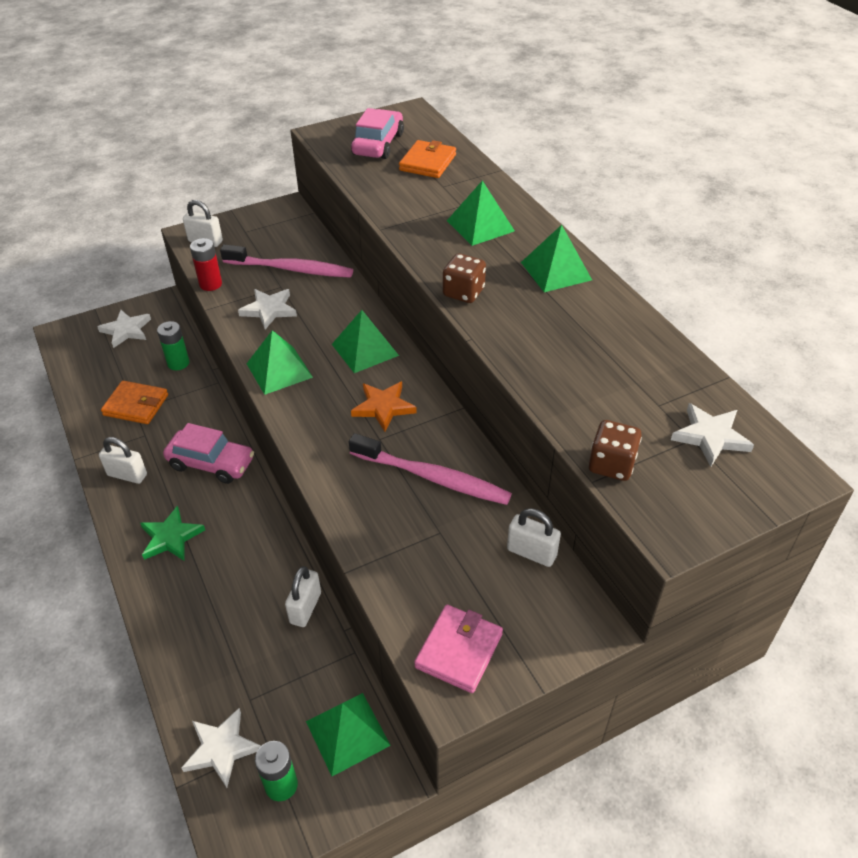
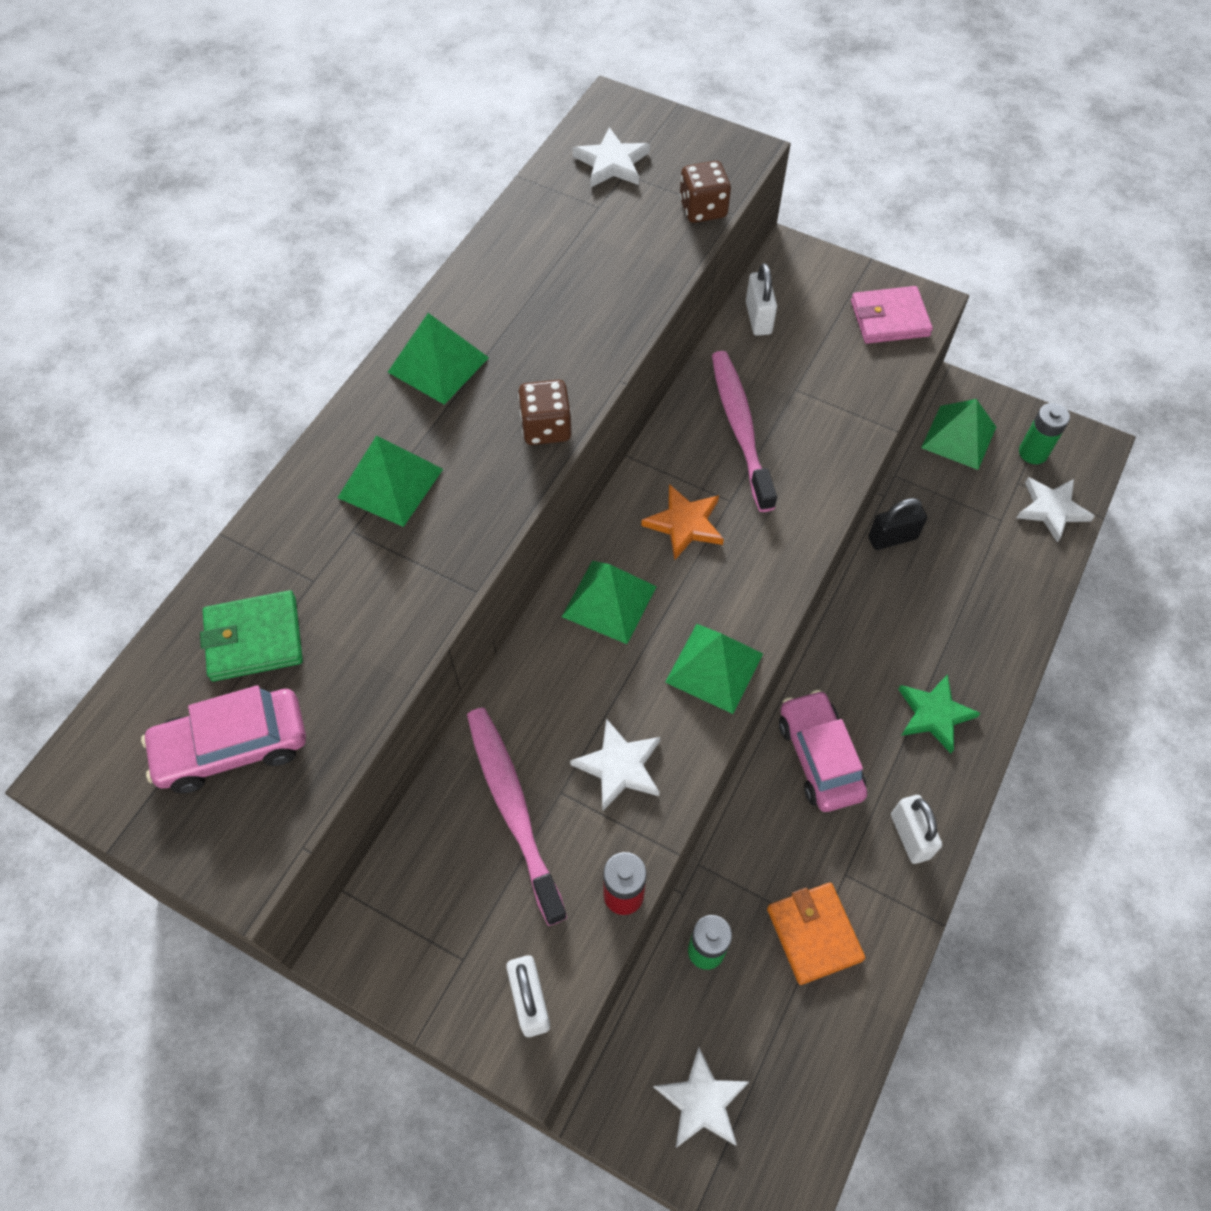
camera: 125 degrees left, 15 degrees up
(305, 608) = (892, 538): white padlock -> black padlock
(428, 162) = (254, 639): orange wallet -> green wallet

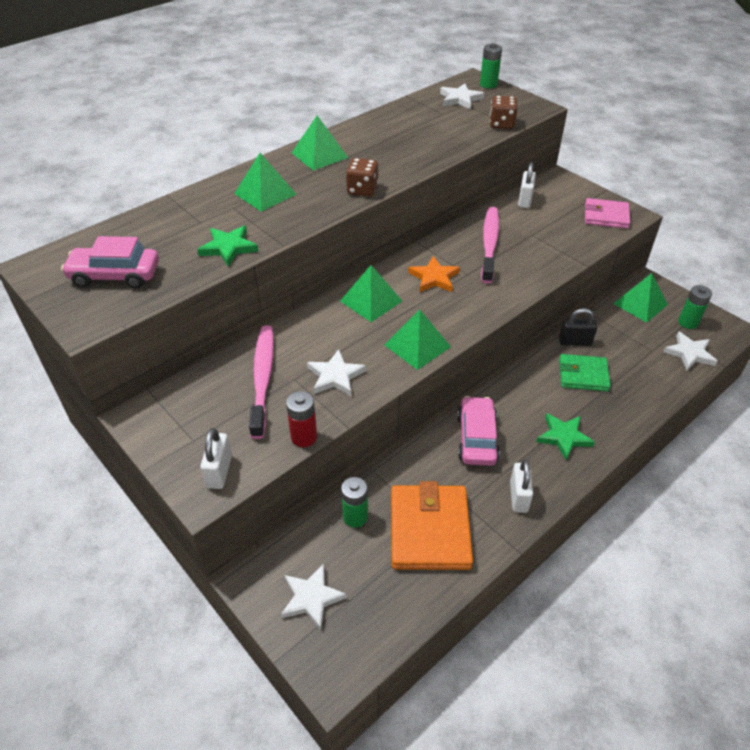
camera: 20 degrees right, 15 degrees down
(254, 639) = (155, 236): green wallet -> green wallet (583, 375)
(390, 625) = (228, 248): none -> green star
(643, 114) = (488, 85): none -> green battery
(814, 934) = (429, 530): orange wallet -> orange wallet, size x1.57

